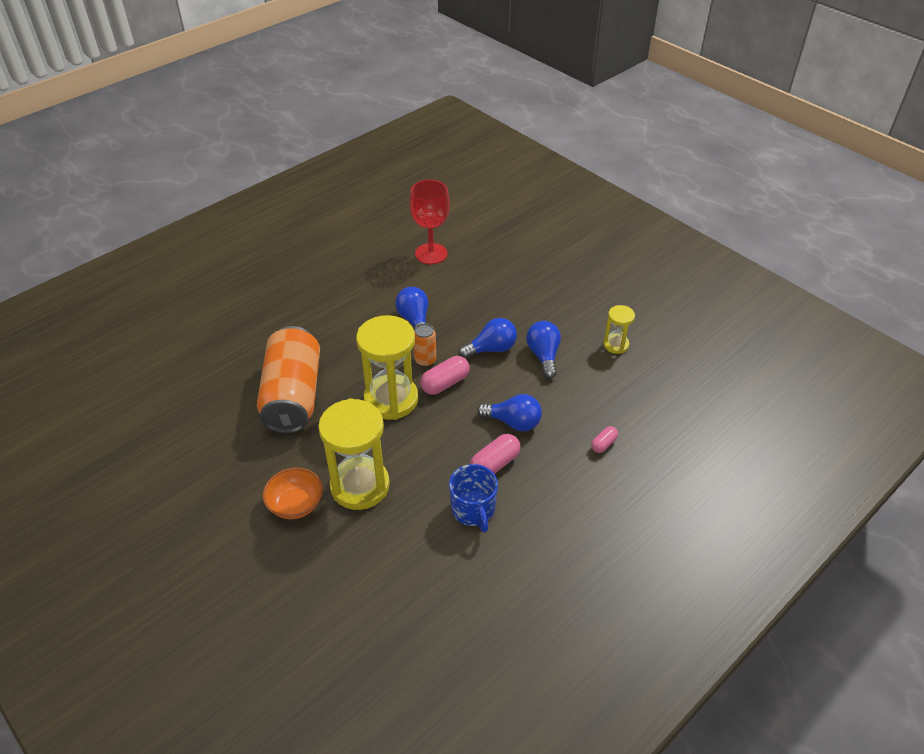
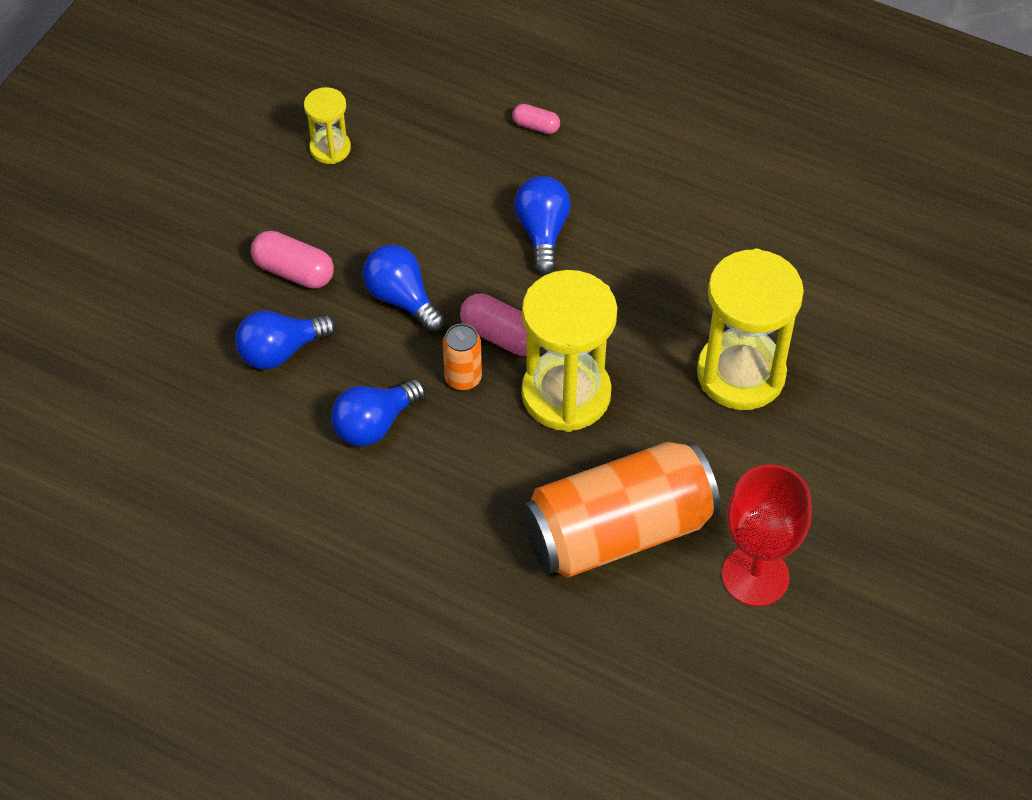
camera: 110 degrees left, 10 degrees up
(295, 504) = (809, 438): orange bowl -> none
(431, 254) = (183, 460): red goblet -> red goblet (755, 576)
(473, 510) = (713, 235): blue mug -> none
(494, 464) = (628, 233): pink capsule -> pink capsule (294, 271)
(543, 356) = (390, 229): blue light bulb -> blue light bulb (281, 351)

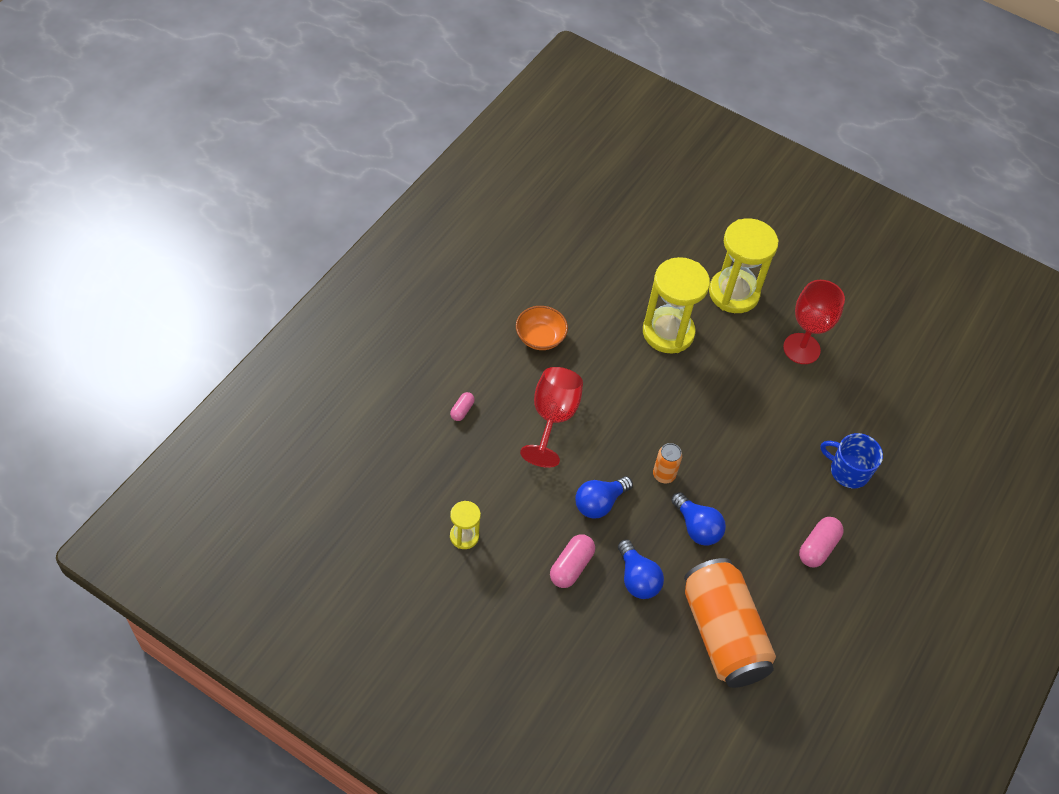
camera: 90 degrees left, 0 degrees up
(502, 336) = (633, 450): pink capsule -> pink capsule (818, 547)
(510, 645) = (848, 471): none -> blue mug
(542, 232) = (553, 418): blue light bulb -> red goblet
(566, 394) = (678, 421): yellow hourglass -> yellow hourglass (733, 293)
(618, 531) = (773, 408): orange can -> orange can (723, 634)
(688, 206) = (540, 337): none -> orange bowl

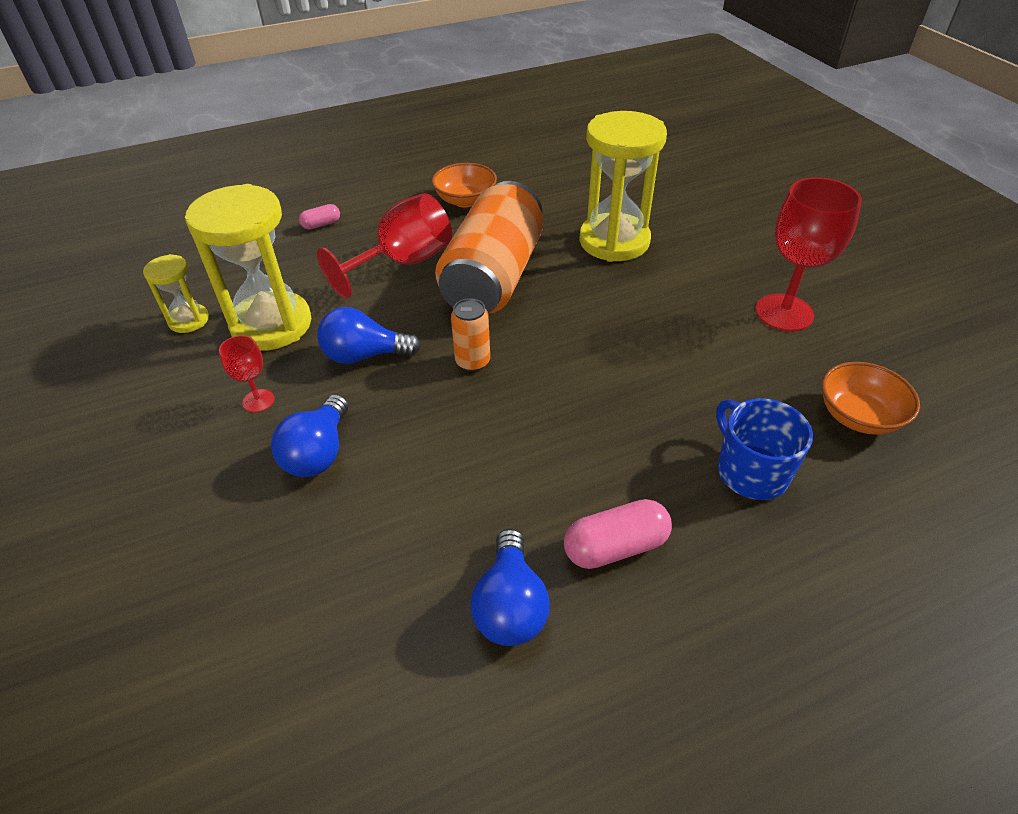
camera: 40 degrees right, 10 degrees down
(571, 566) = (258, 401): pink capsule -> red goblet
(697, 527) = (457, 434): blue light bulb -> blue light bulb (510, 605)
(723, 634) = (355, 585): orange can -> orange can (493, 277)
(733, 293) = (731, 236): yellow hourglass -> yellow hourglass (271, 325)
(876, 408) = (858, 416): none -> orange bowl

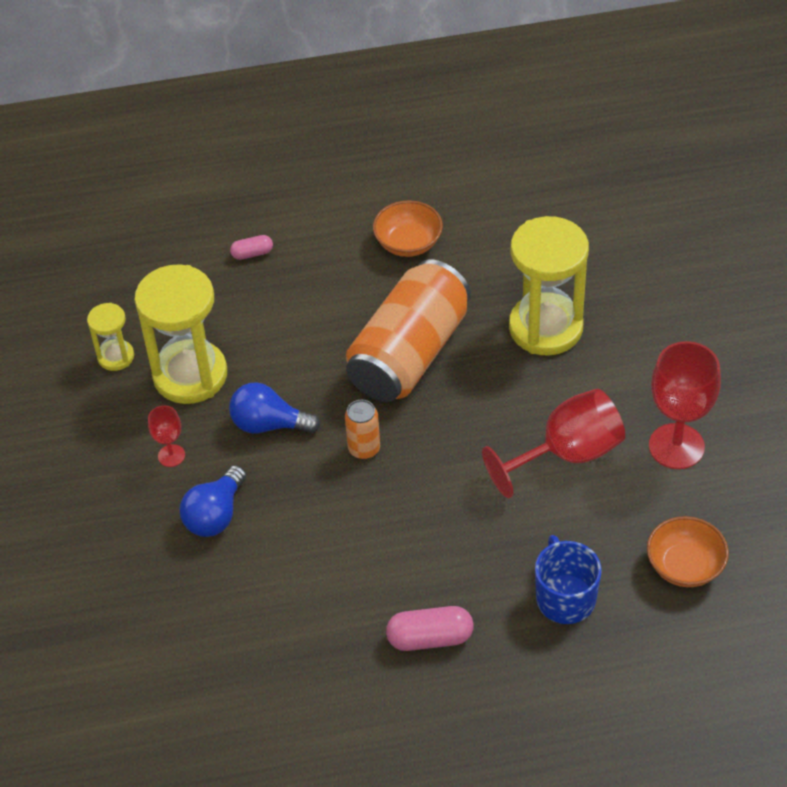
camera: 15 degrees right, 5 degrees up
(403, 263) = (325, 320): red goblet -> red goblet (567, 454)
(510, 605) = (337, 665): blue light bulb -> none

